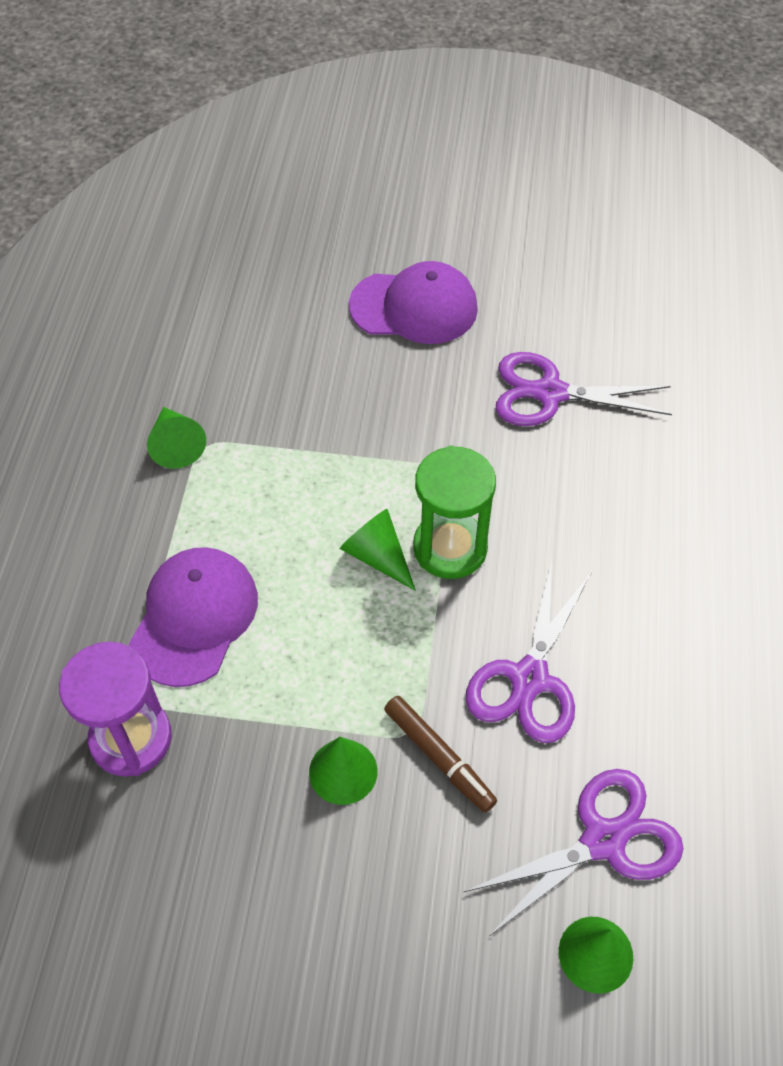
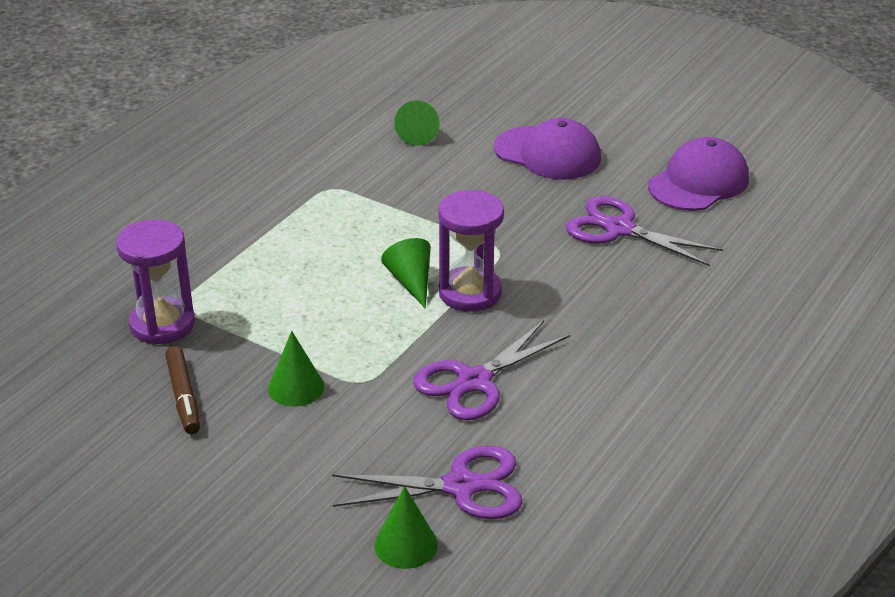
camera: 25 degrees right, 20 degrees down
(176, 445) = (310, 182): green cone -> green cone (418, 133)
(194, 618) = (253, 276): purple cap -> purple cap (698, 182)
(439, 757) = (372, 402): brown marker -> brown marker (183, 397)
(450, 548) = (470, 293): green hourglass -> purple hourglass

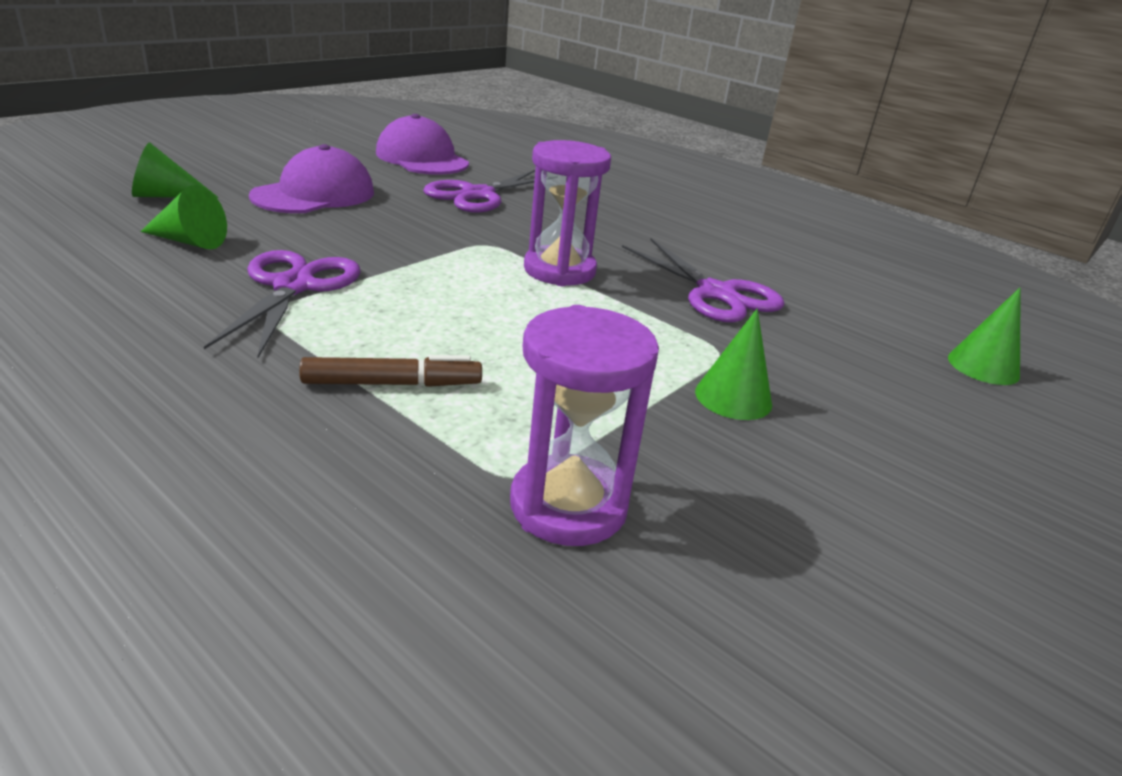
camera: 85 degrees left, 5 degrees down
(183, 397) = (763, 498): brown marker -> brown marker (392, 384)
(411, 282) = (525, 296): green cone -> green cone (166, 196)
(461, 486) = (882, 326): purple scissors -> purple scissors (293, 286)

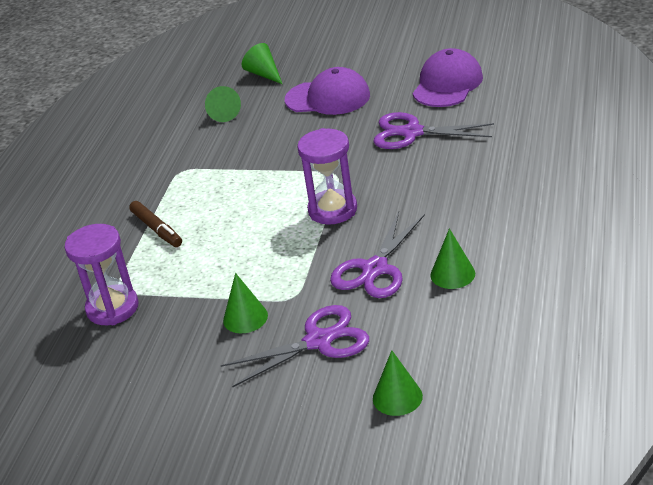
camera: 70 degrees right, 5 degrees up
(293, 286) = (212, 160): purple scissors -> purple scissors (318, 341)
(770, 268) = (452, 274): none -> green cone

